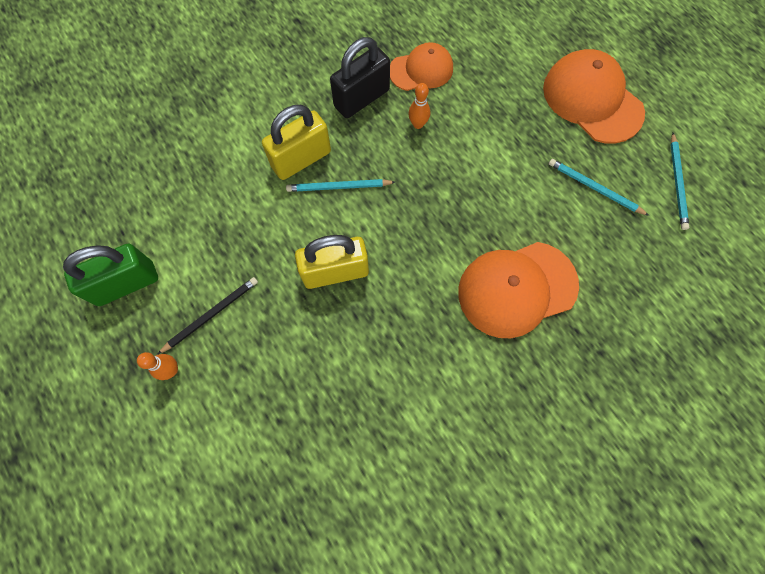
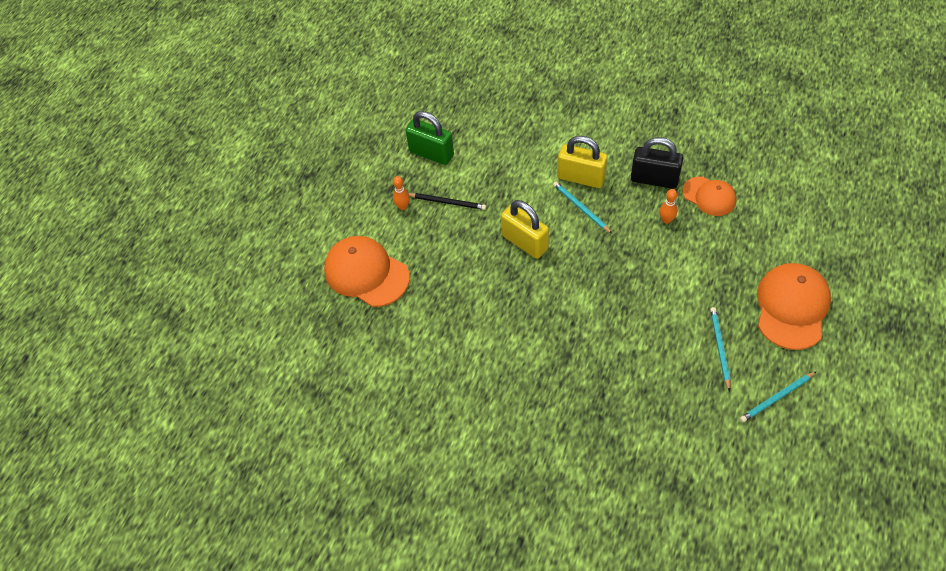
camera: 60 degrees right, 15 degrees down
(516, 289) = (601, 344): orange cap -> orange cap (366, 273)

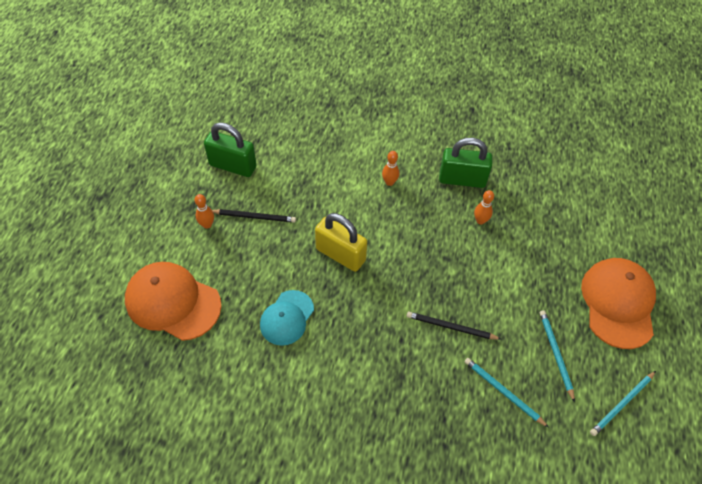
camera: 15 degrees left, 0 degrees up
(468, 295) = (287, 318): none -> turquoise cap
(581, 178) = (389, 182): yellow padlock -> orange bowling pin
(581, 208) = (393, 214): turquoise pencil -> turquoise pencil (503, 392)
(621, 315) = (450, 327): none -> black pencil
(654, 179) = (462, 179): black padlock -> green padlock
(709, 196) = (518, 193): orange cap -> none

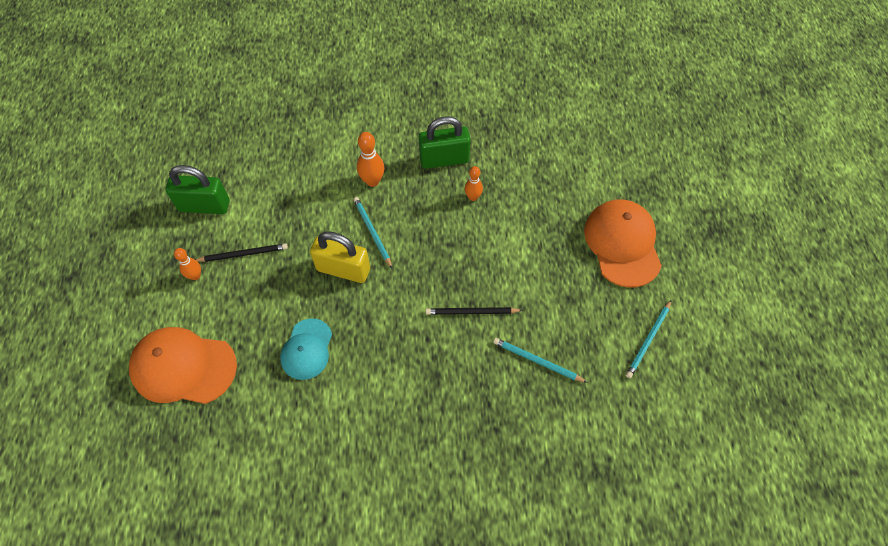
camera: 15 degrees left, 5 degrees up
(389, 182) = (372, 181): orange bowling pin -> orange bowling pin, size x1.51
(555, 354) = (577, 309): turquoise pencil -> turquoise pencil (372, 232)

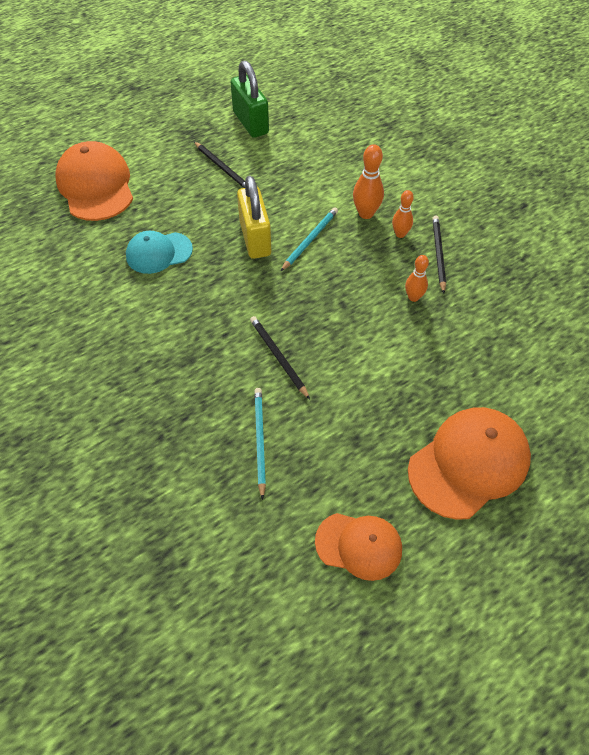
camera: 60 degrees right, 5 degrees down
(195, 276) = (182, 151): orange bowling pin -> orange bowling pin (400, 234)
(444, 159) = (438, 254): green padlock -> black pencil
(648, 340) = (359, 545): turquoise pencil -> orange cap

